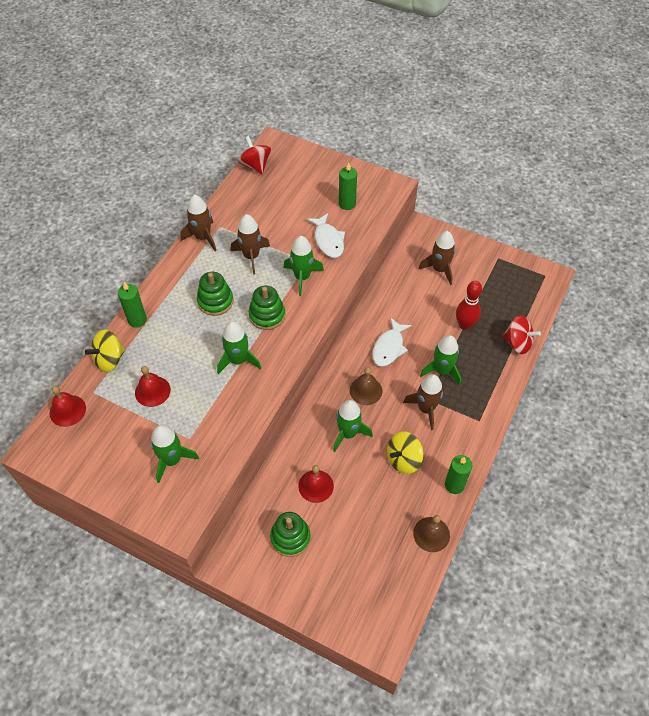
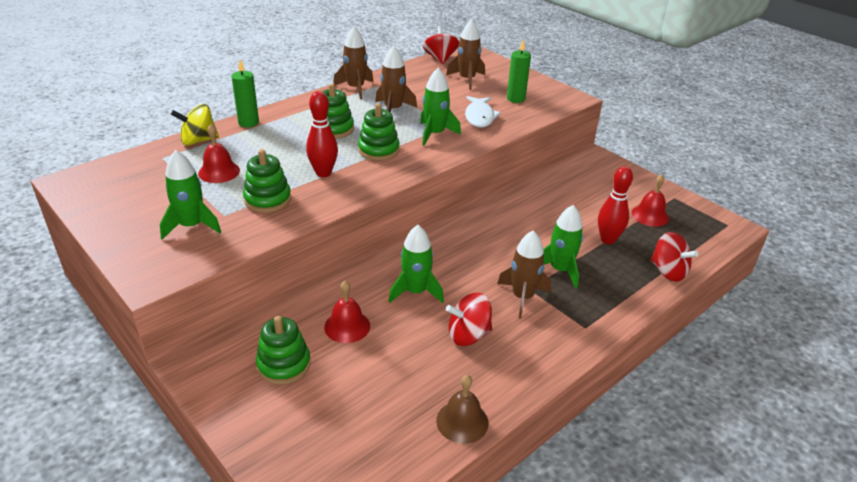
camera: 20 degrees right, 20 degrees down
(67, 410) = (126, 163): red bell -> red bell (650, 215)
(212, 408) = (267, 199): none -> green stacking toy
(238, 360) = (323, 173): green rocket -> red bowling pin
(366, 390) = (459, 261): brown bell -> none
(389, 347) = (507, 234): white fish -> none
(403, 459) = (468, 335): yellow spinning top -> red spinning top
(439, 269) = (600, 190): brown rocket -> brown rocket (467, 79)
(454, 485) = (520, 380): green candle -> none

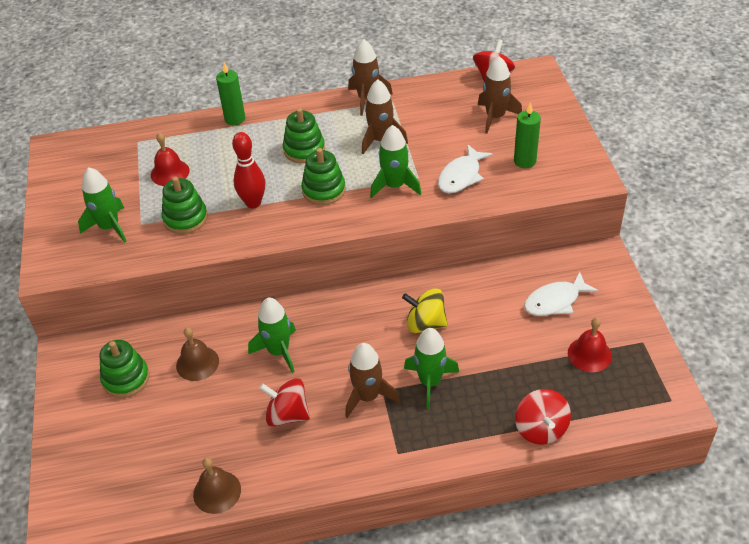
camera: 35 degrees right, 10 degrees up
(198, 141) = (178, 129): yellow spinning top -> yellow spinning top (425, 323)
(347, 326) = (197, 363): red bell -> brown bell
(594, 191) = (555, 301): none -> white fish
(608, 240) = (512, 366): red bowling pin -> none

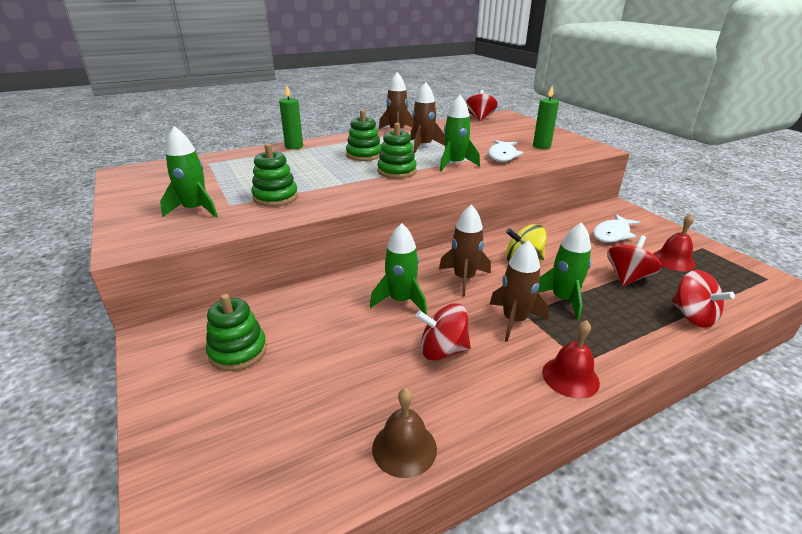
camera: 20 degrees left, 15 degrees down
(170, 172) = (247, 175): red bell -> red bell (570, 377)
(197, 363) = (318, 323): brown bell -> none
(253, 203) = (337, 183): red bowling pin -> none
(495, 117) = (499, 131): brown rocket -> brown rocket (464, 278)
(518, 367) = (627, 277): none -> red spinning top

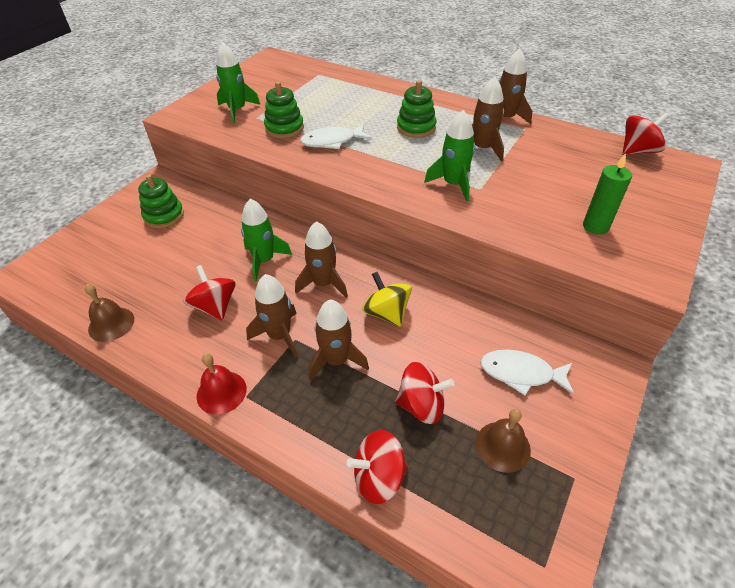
camera: 60 degrees right, 15 degrees up
(294, 146) = (394, 89): green candle -> none
(397, 171) = (395, 159): green stacking toy -> none
(502, 156) = (519, 207): white fish -> white fish (332, 141)
(562, 299) = (336, 360): green rocket -> brown rocket
(673, 260) = (503, 446): red bell -> brown bell
(692, 316) = (379, 477): red spinning top -> red spinning top turned 45 degrees clockwise

